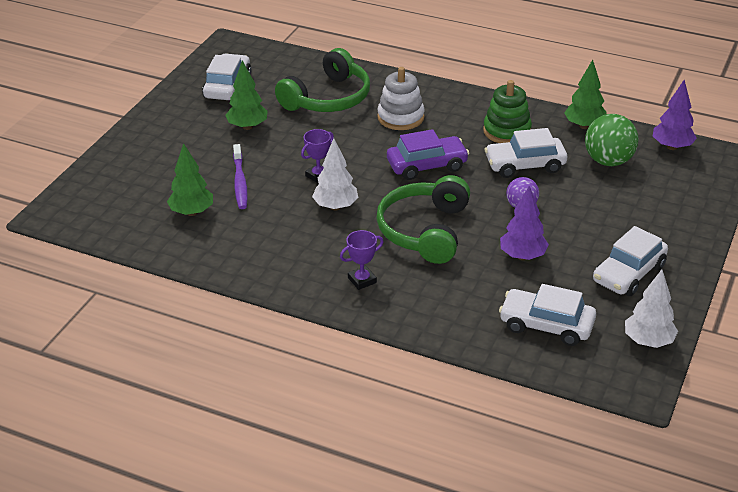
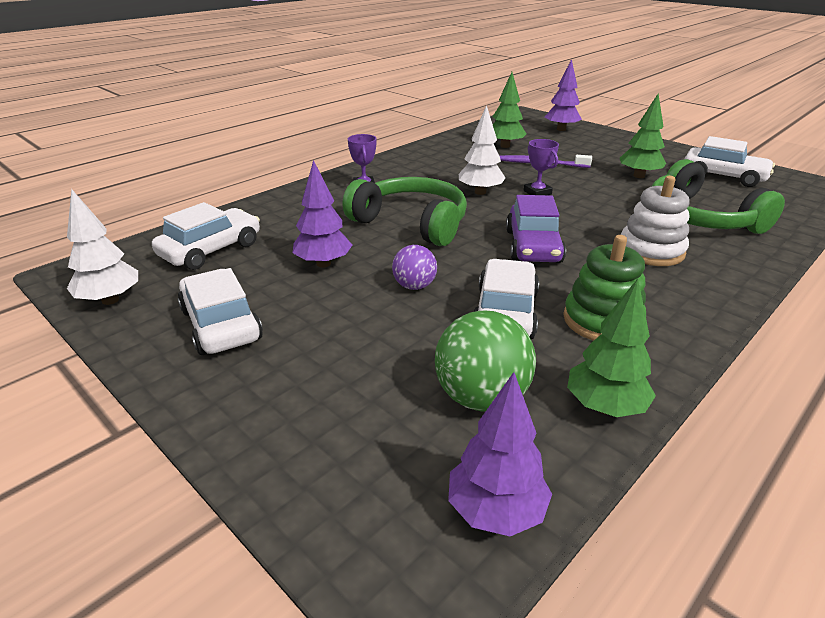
camera: 110 degrees right, 5 degrees down
(112, 181) = (561, 129): none -> purple tree

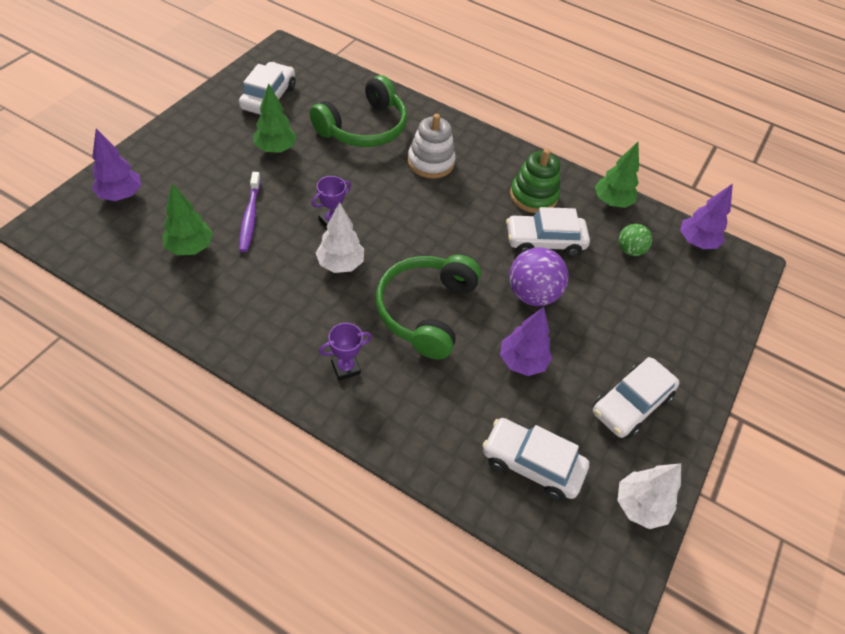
camera: 110 degrees left, 20 degrees up
(414, 286) = (532, 294): purple ball -> purple ball, size x1.67
(481, 397) = (629, 250): green ball -> green ball, size x0.60
(533, 246) = (445, 226): purple car -> none

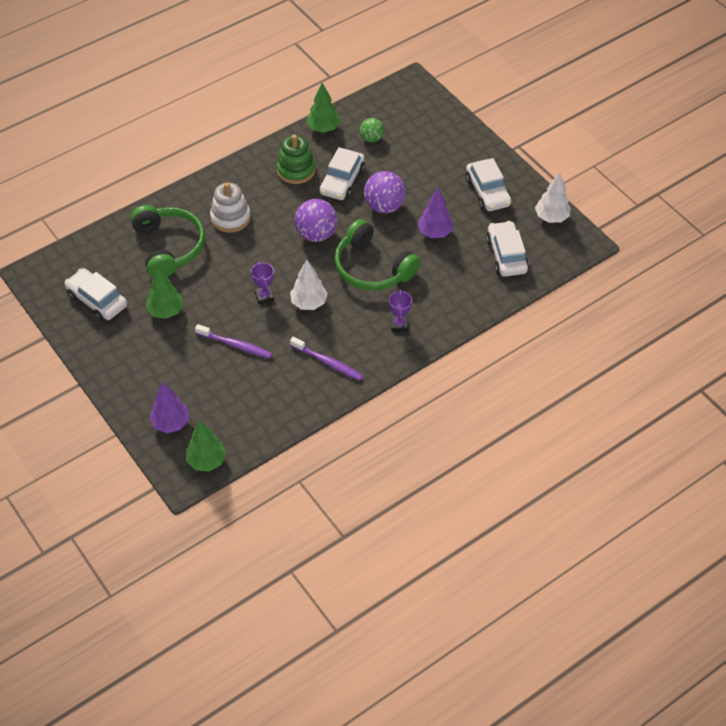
camera: 60 degrees left, 0 degrees up
(190, 247) = (250, 388): green tree -> green tree (206, 461)
(254, 309) = (328, 362): none -> purple toothbrush
(449, 241) = (316, 234): none -> purple ball
(531, 464) = (506, 255): white car -> white car turned 120 degrees clockwise
(696, 242) = (381, 100): purple tree -> none

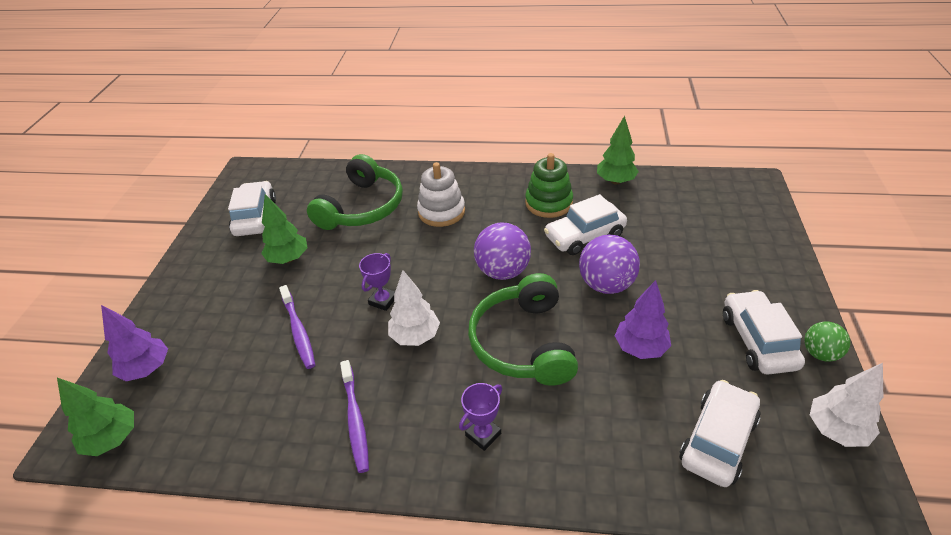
camera: 45 degrees right, 10 degrees down
(371, 138) = (658, 212): green ball -> green ball (820, 353)
(487, 192) = (757, 340): white car -> white car turned 150 degrees clockwise

